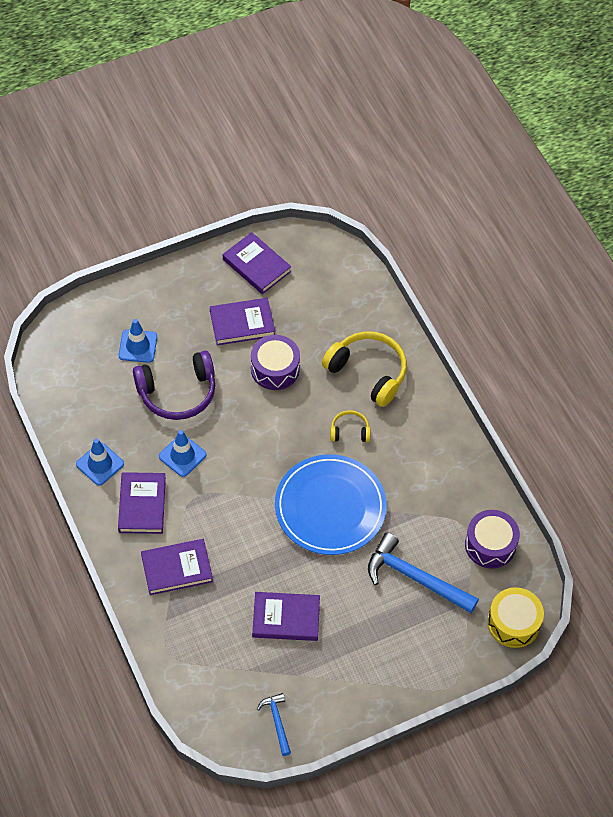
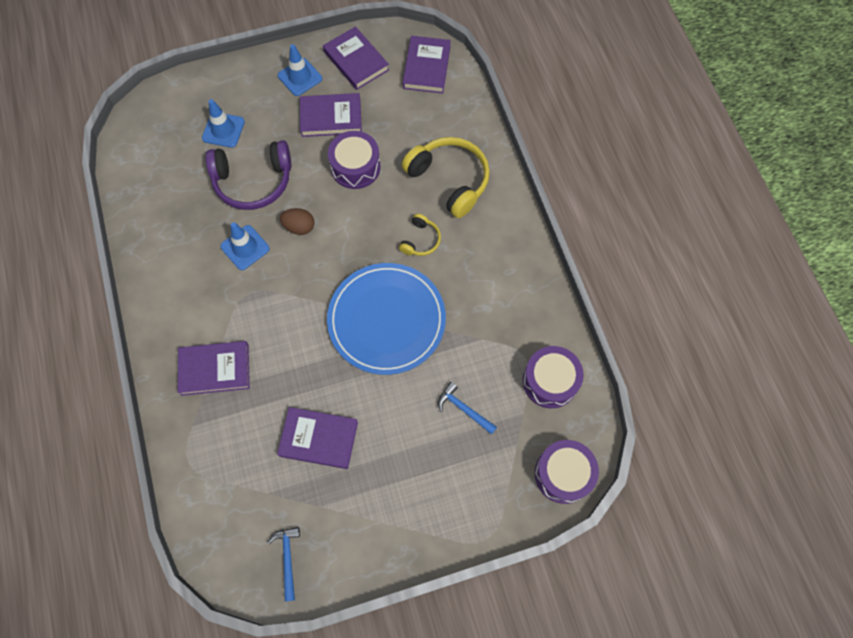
camera: 10 degrees right, 10 degrees up
(100, 464) = (160, 247): blue traffic cone -> blue traffic cone (300, 77)
(142, 505) = (193, 296): purple book -> purple book (426, 67)
(231, 431) = (299, 227): none -> brown egg
(349, 431) = (420, 240): yellow headphones -> yellow headphones turned 105 degrees clockwise
(415, 577) = (464, 409): blue hammer -> blue hammer, size x0.52
(513, 623) = (563, 474): yellow drum -> purple drum

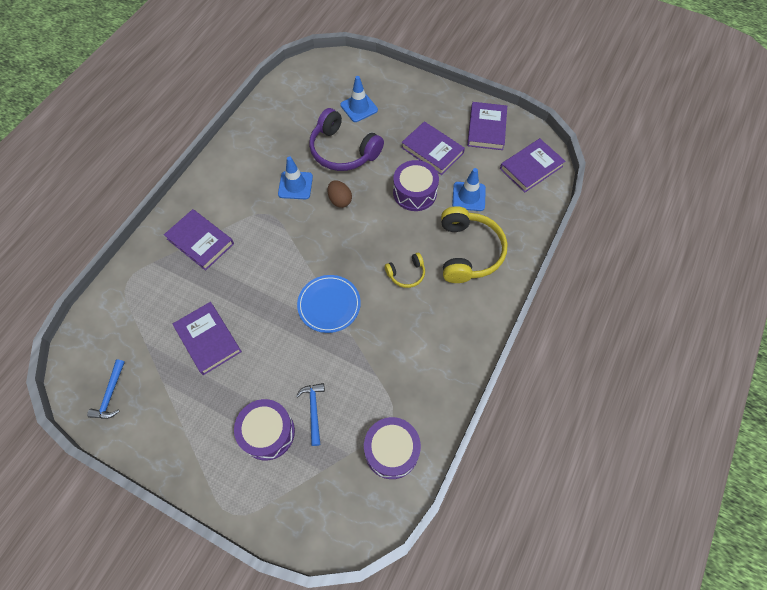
camera: 45 degrees right, 5 degrees down
(288, 558) = (110, 394): blue hammer -> blue hammer turned 150 degrees clockwise
(300, 77) = (439, 111): blue traffic cone -> blue traffic cone (468, 196)
(386, 320) = (329, 305): blue plate -> blue plate, size x0.59
(563, 474) = (329, 526): purple drum -> purple drum (267, 432)

